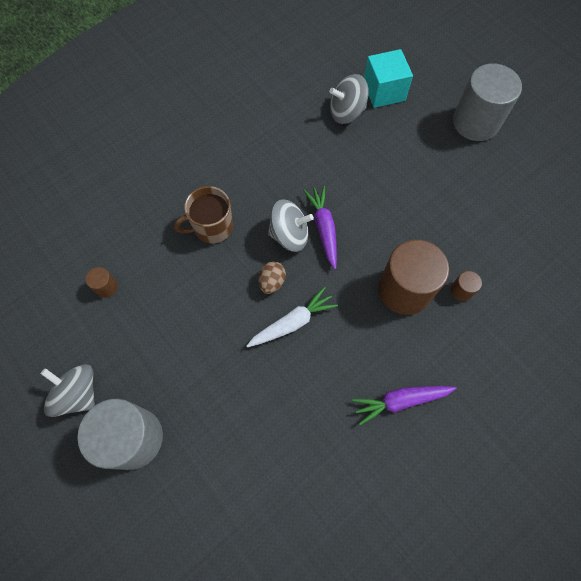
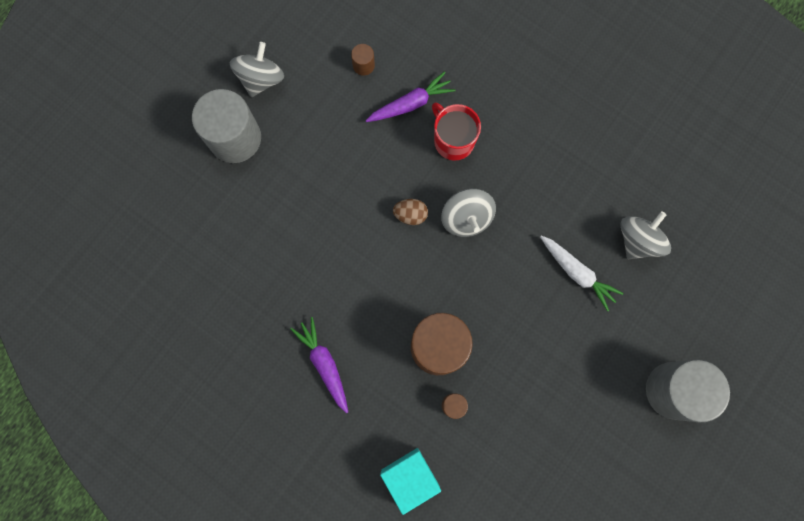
camera: 75 degrees right, 10 degrees up
(212, 227) = (453, 140): brown mug -> red mug
(292, 322) = (374, 245): white carrot -> white carrot (577, 273)
(323, 228) = (484, 250): purple carrot -> purple carrot (411, 104)
(346, 112) = (638, 240): grey spinning top -> grey spinning top turned 60 degrees clockwise
(384, 91) = (682, 276): turquoise cube -> turquoise cube (410, 477)

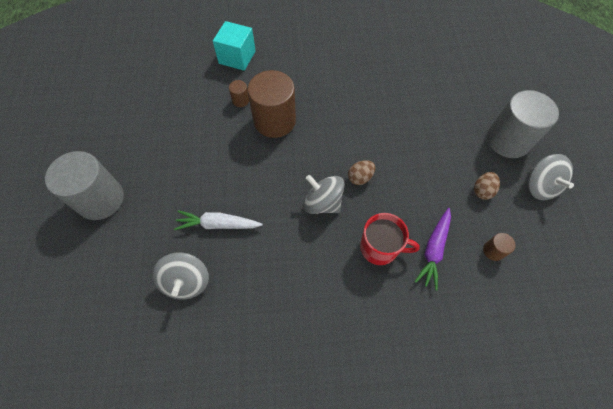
camera: 140 degrees right, 15 degrees down
(315, 115) = (482, 191): none -> brown egg
(324, 364) = (330, 72): purple carrot -> none

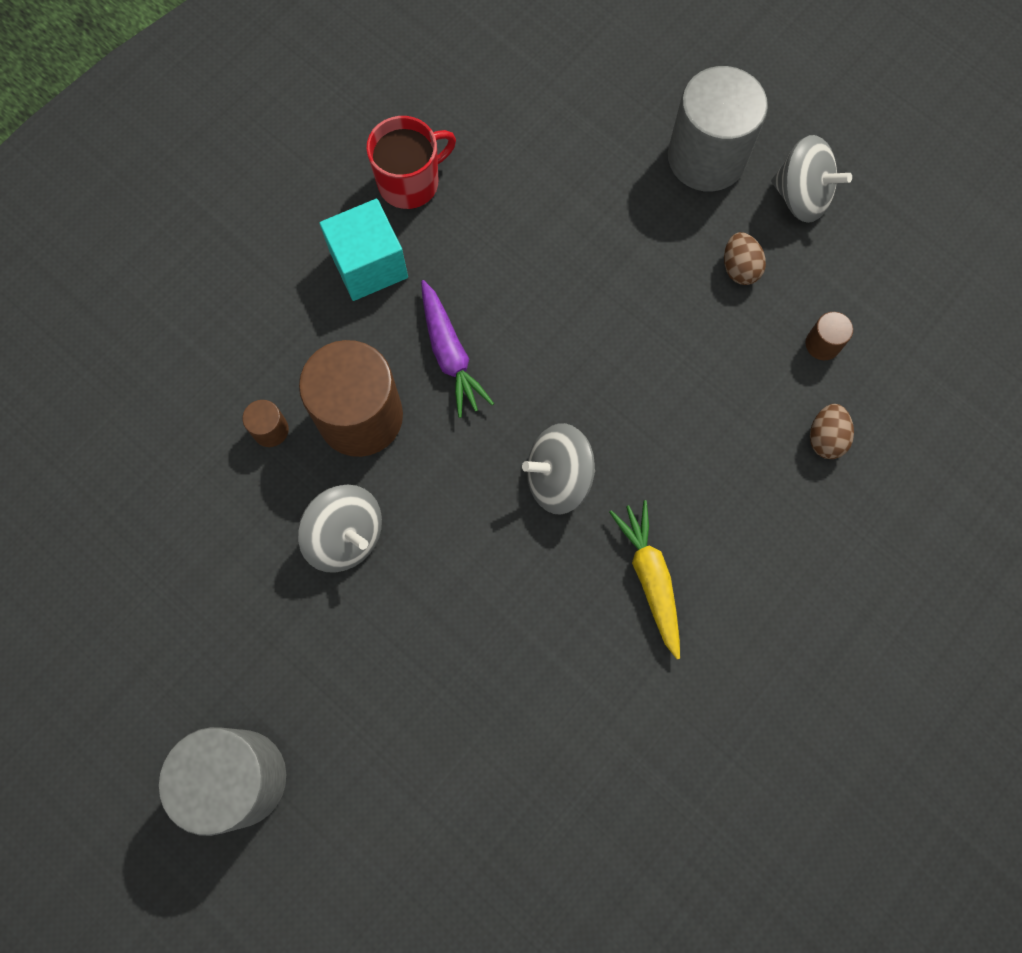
camera: 45 degrees left, 10 degrees up
(187, 281) = (497, 757): grey spinning top -> grey spinning top (346, 536)
(218, 224) = (452, 644): white carrot -> none
(237, 57) = (178, 360): turquoise cube -> turquoise cube (369, 265)
(319, 273) = (650, 578): none -> yellow carrot
(360, 178) = (570, 394): brown egg -> brown egg (825, 438)
(380, 248) = (690, 470): red mug -> red mug (410, 182)
(433, 250) = (755, 410): purple carrot -> purple carrot (450, 354)

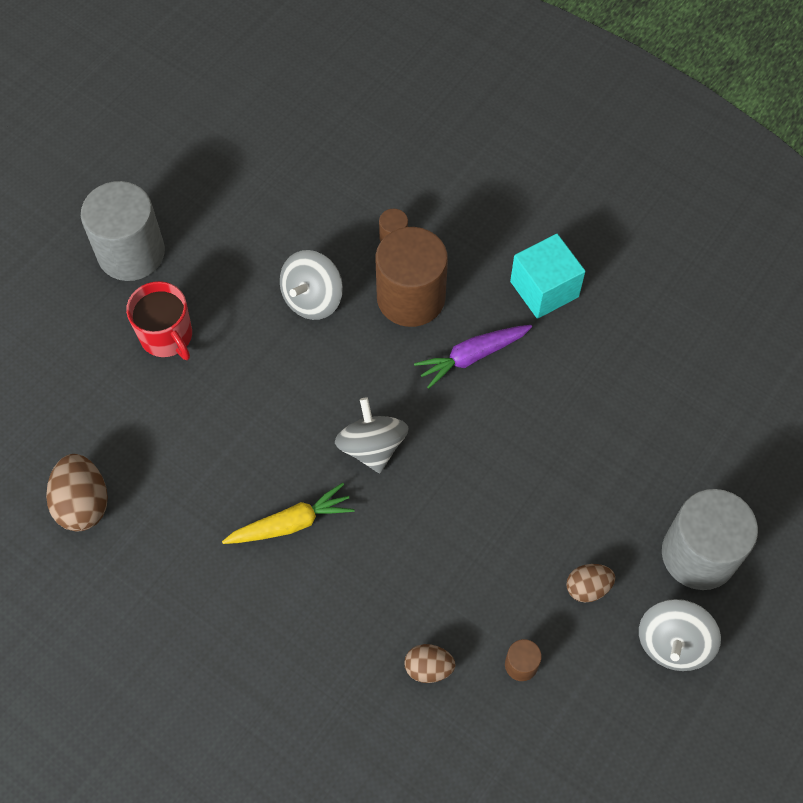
camera: 85 degrees right, 10 degrees down
(410, 182) = (626, 311): red mug -> red mug (167, 336)
(609, 841) = (83, 503): none -> brown egg

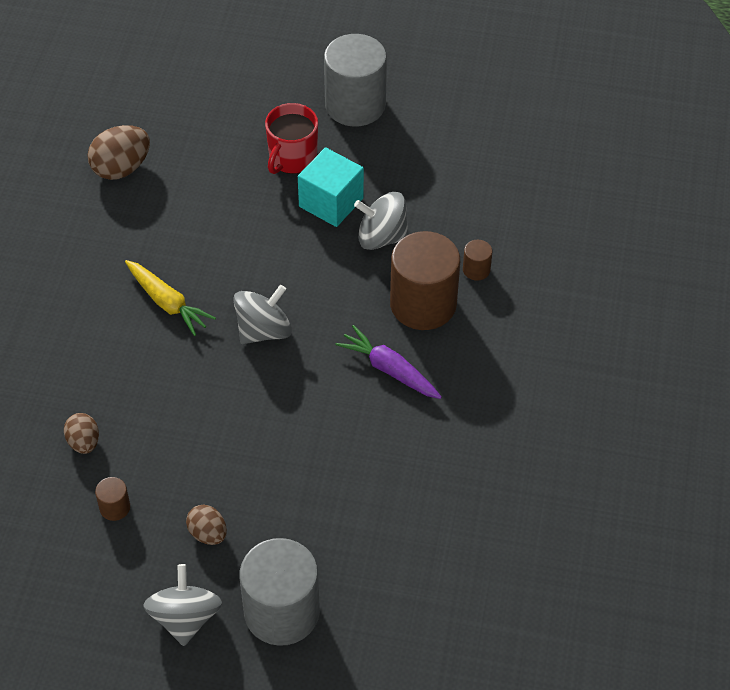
camera: 65 degrees right, 10 degrees down
(544, 289) = (491, 399): turquoise cube -> turquoise cube (331, 202)
(673, 643) = (185, 618): grey spinning top -> grey spinning top turned 90 degrees clockwise

